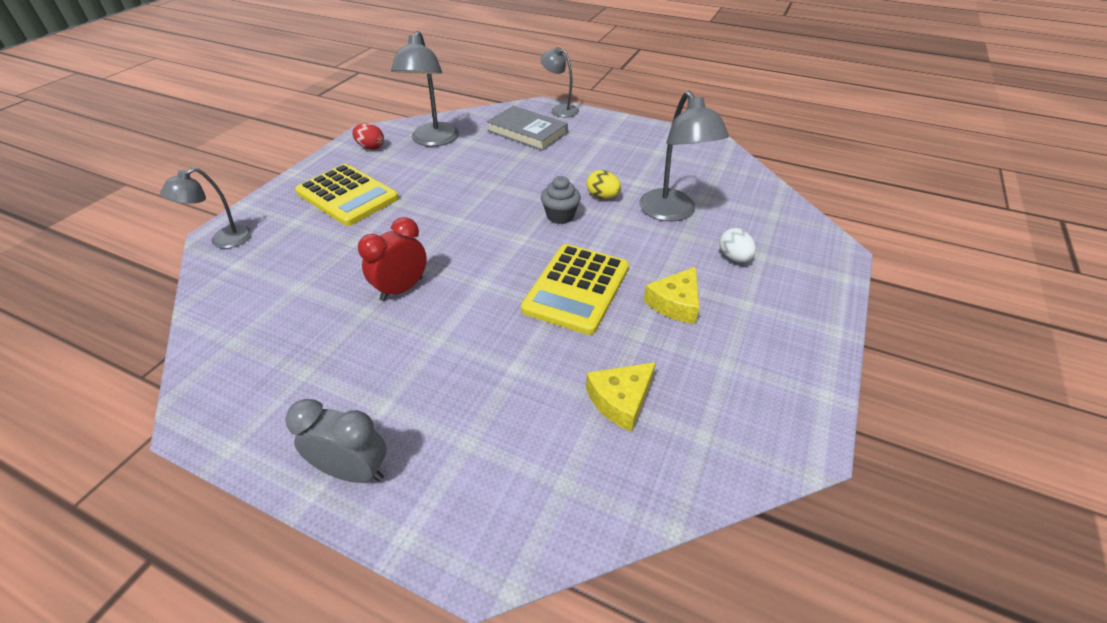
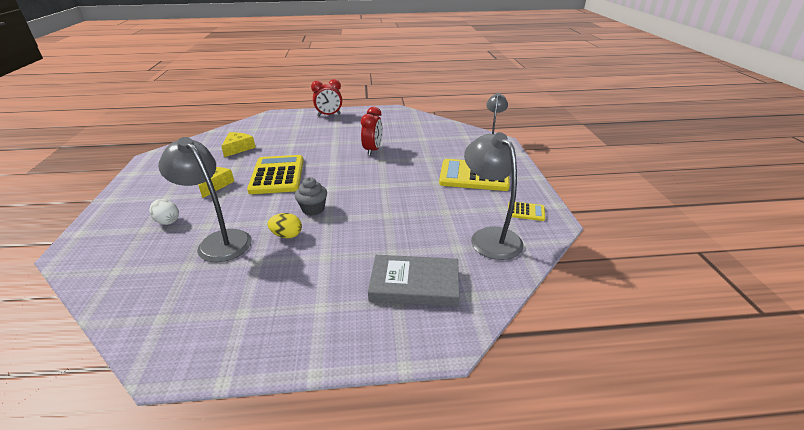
camera: 150 degrees right, 10 degrees down
(353, 471) = (329, 115): grey clock -> red clock
(371, 147) = (526, 211): red egg -> yellow calculator
(560, 109) = (412, 347): grey lamp -> none

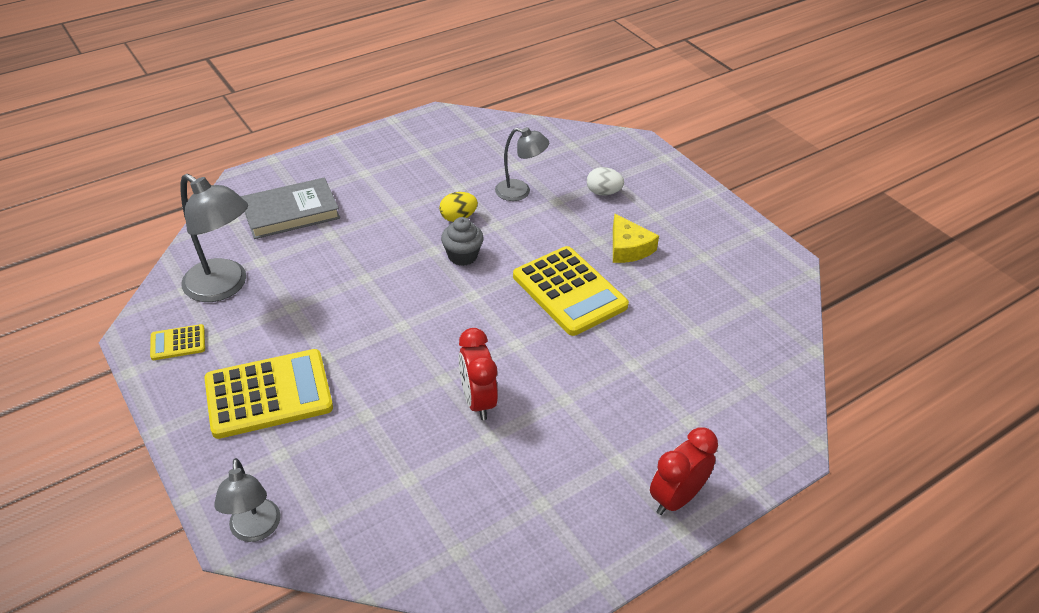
camera: 150 degrees right, 10 degrees up
(219, 241) = (520, 192): grey lamp -> grey lamp, size x0.63
(238, 148) = (702, 323): yellow cheese -> none

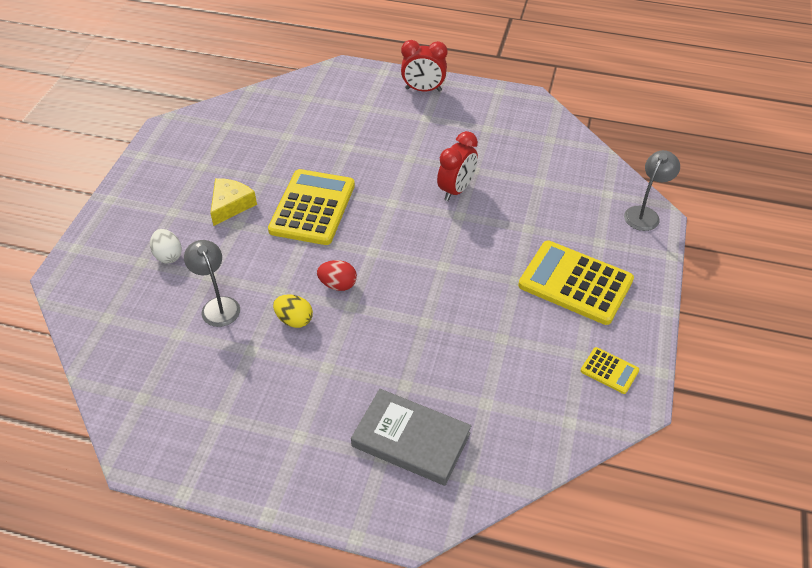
camera: 130 degrees left, 5 degrees up
(224, 287) = (536, 398): grey lamp -> none
(462, 256) = (338, 285): grey cupcake -> red egg

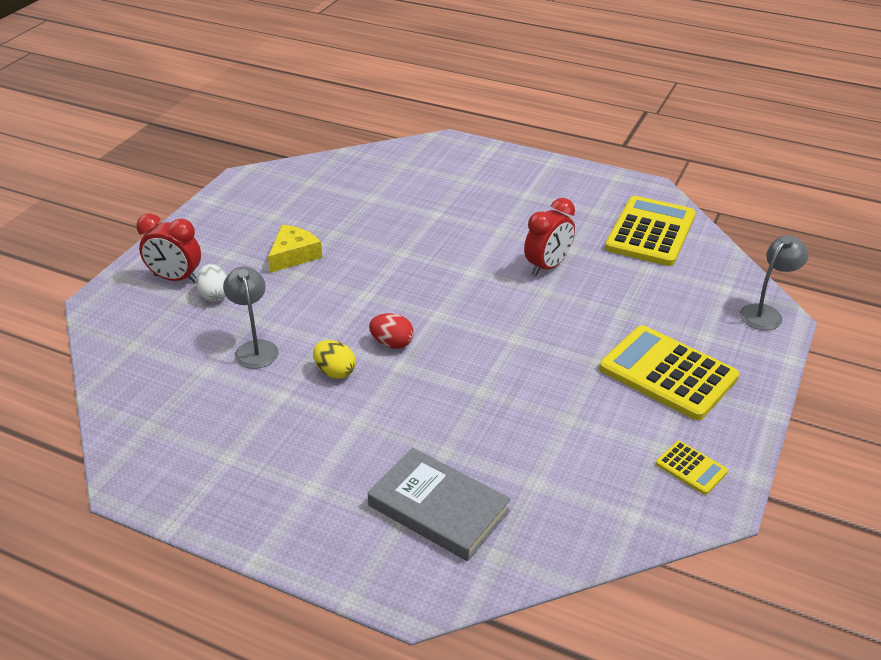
camera: 10 degrees right, 10 degrees down
(312, 208) = (382, 267): yellow calculator -> yellow calculator (650, 232)
(423, 90) = (531, 168): red clock -> red clock (176, 278)

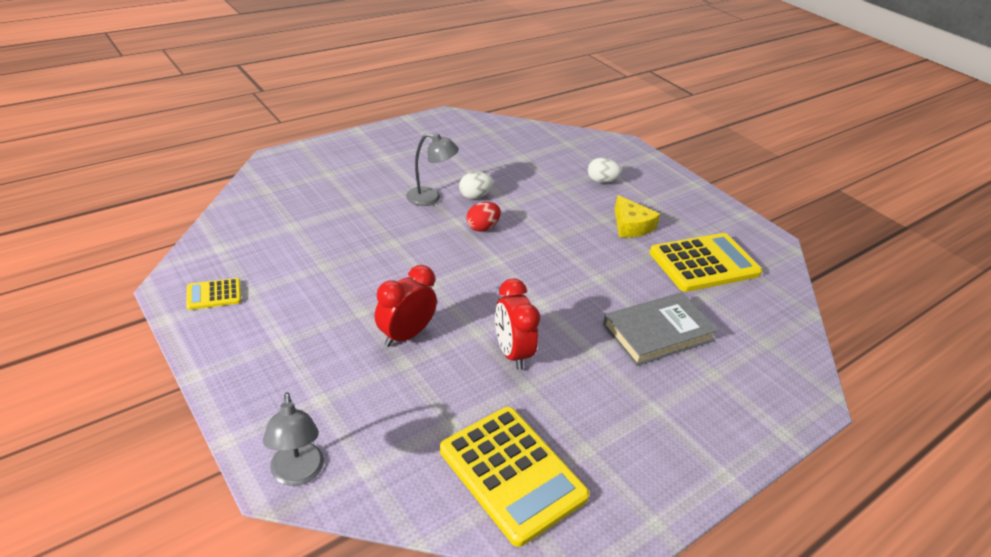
camera: 115 degrees right, 0 degrees up
(176, 278) = (633, 173): red clock -> red clock (405, 335)
(255, 348) = (528, 178): grey lamp -> grey lamp (430, 198)
(335, 372) = (475, 196): yellow egg -> white egg
(438, 508) = (320, 187): grey book -> grey book (658, 332)
(667, 373) = (306, 343): yellow calculator -> yellow calculator (704, 263)

